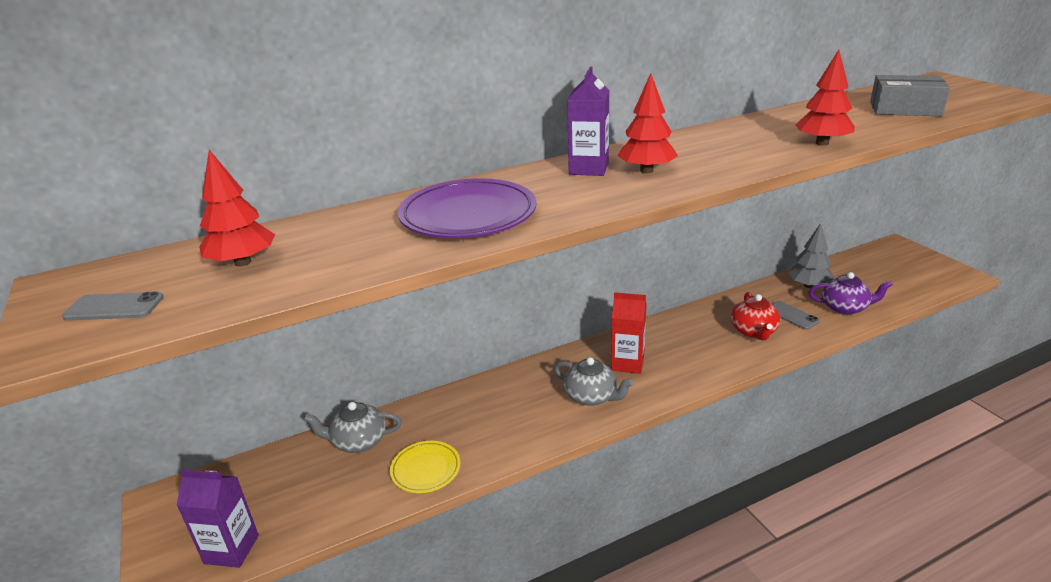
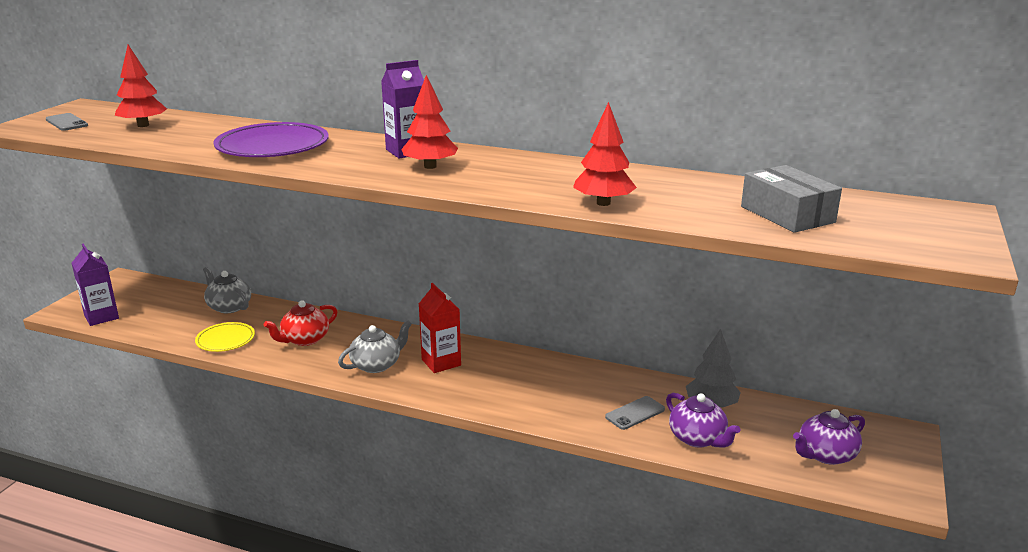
camera: 45 degrees right, 5 degrees down
(591, 396) = (376, 365): grey teapot -> grey teapot turned 120 degrees counterclockwise
(753, 331) = (575, 402): red teapot -> red teapot (304, 339)
(791, 315) = (635, 413): grey phone -> grey phone turned 45 degrees clockwise
(900, 277) = (826, 455): none -> purple teapot

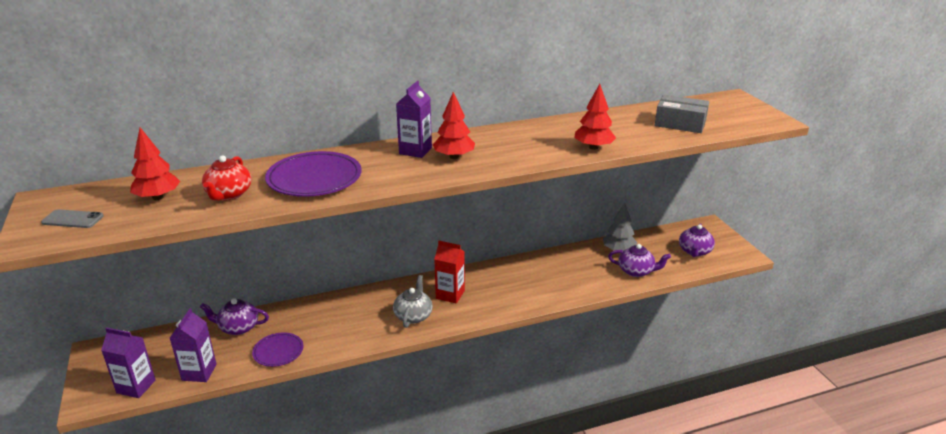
camera: 40 degrees left, 5 degrees up
(152, 327) = (199, 372): none -> purple carton
(225, 340) = (278, 351): yellow plate -> purple plate
(229, 307) = (238, 327): grey teapot -> purple teapot
(304, 339) = (337, 323): red teapot -> red teapot (228, 194)
(635, 413) = (592, 272): grey phone -> none

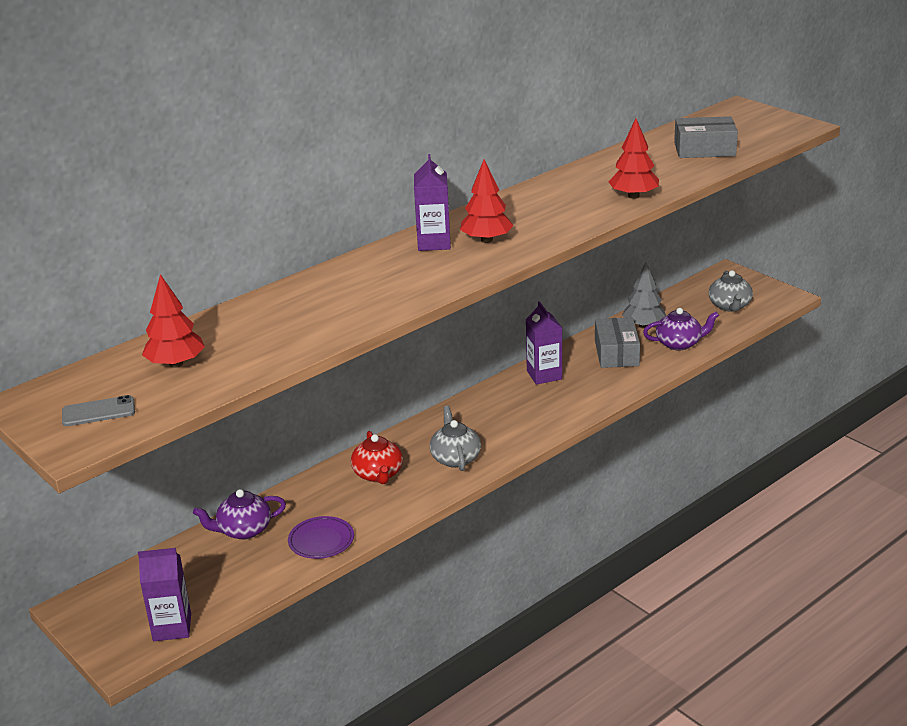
camera: 20 degrees left, 0 degrees up
(199, 372) = (240, 590): purple carton -> purple carton (544, 375)
(228, 194) = (262, 340): red teapot -> red teapot (378, 474)
(314, 179) = (347, 300): purple plate -> none
(450, 294) = (481, 424): red carton -> none
(584, 266) = (616, 353): none -> grey box
(694, 251) = (730, 306): purple teapot -> grey teapot

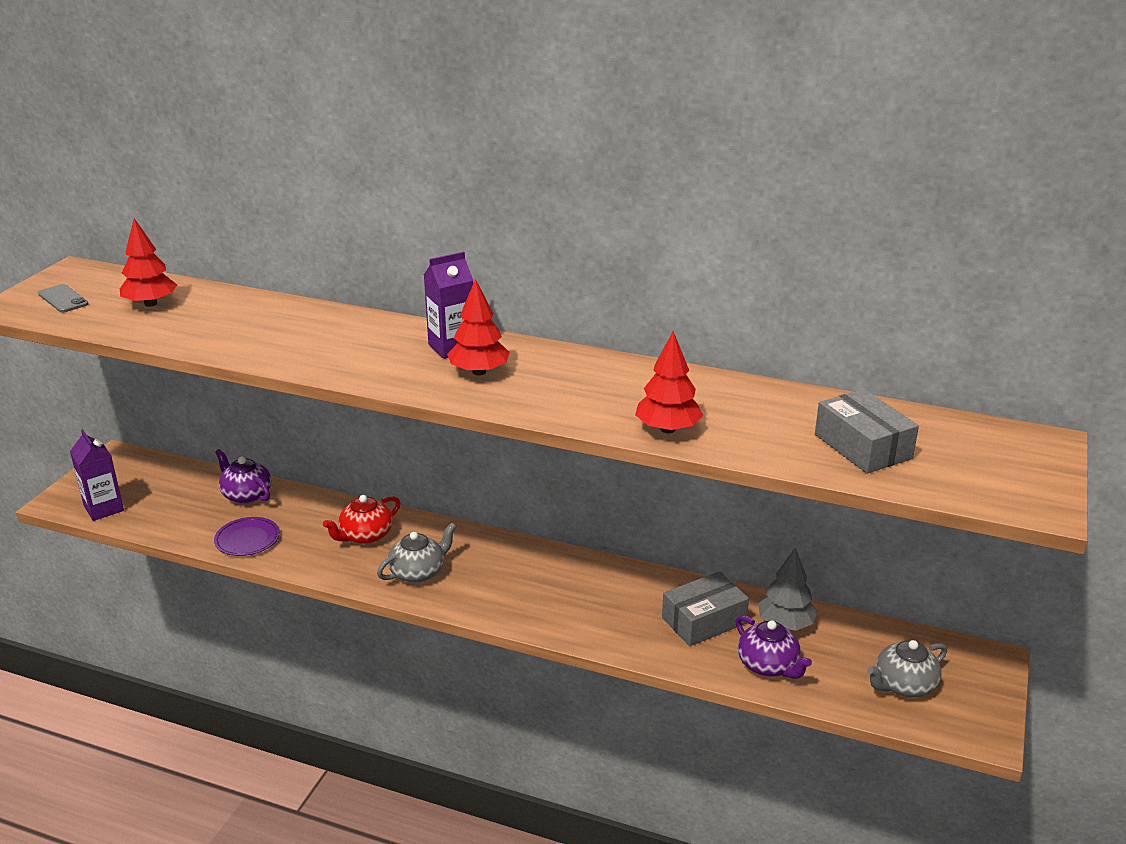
camera: 60 degrees right, 0 degrees up
(544, 375) = (614, 581): purple carton -> none

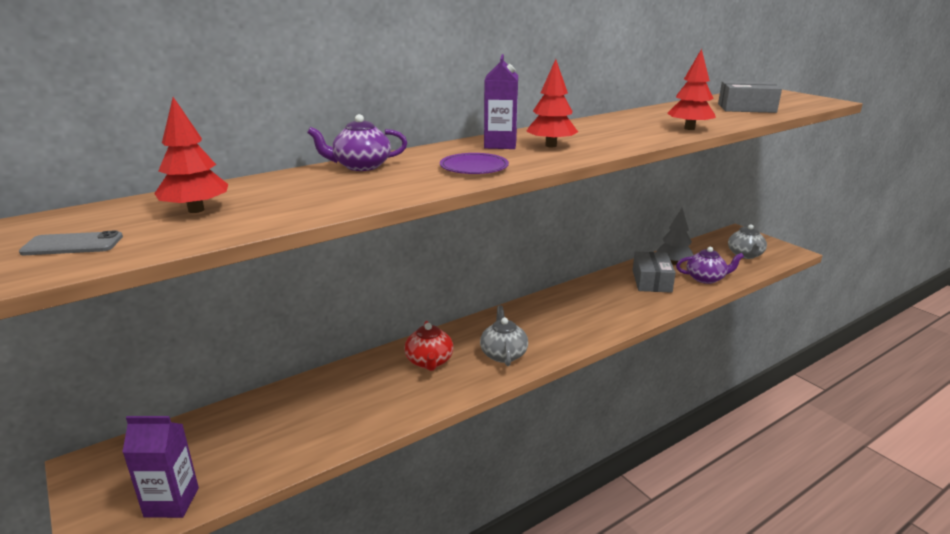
camera: 55 degrees left, 5 degrees down
(246, 495) = (288, 402): purple teapot -> purple teapot (361, 166)
(247, 539) = (358, 421): purple plate -> purple plate (474, 167)

